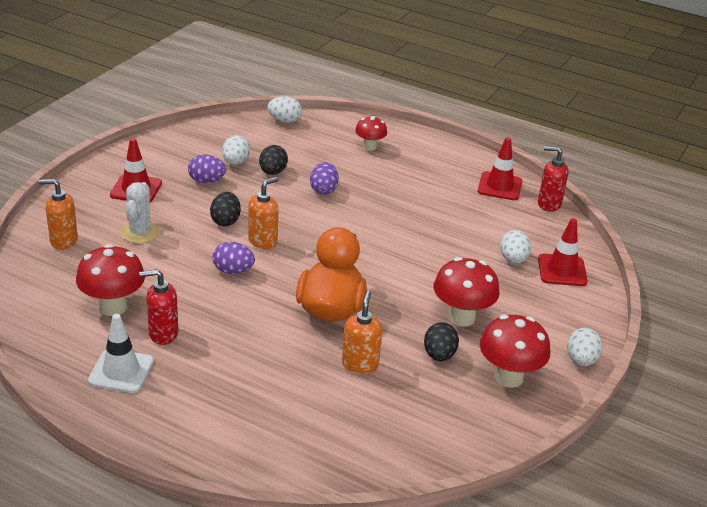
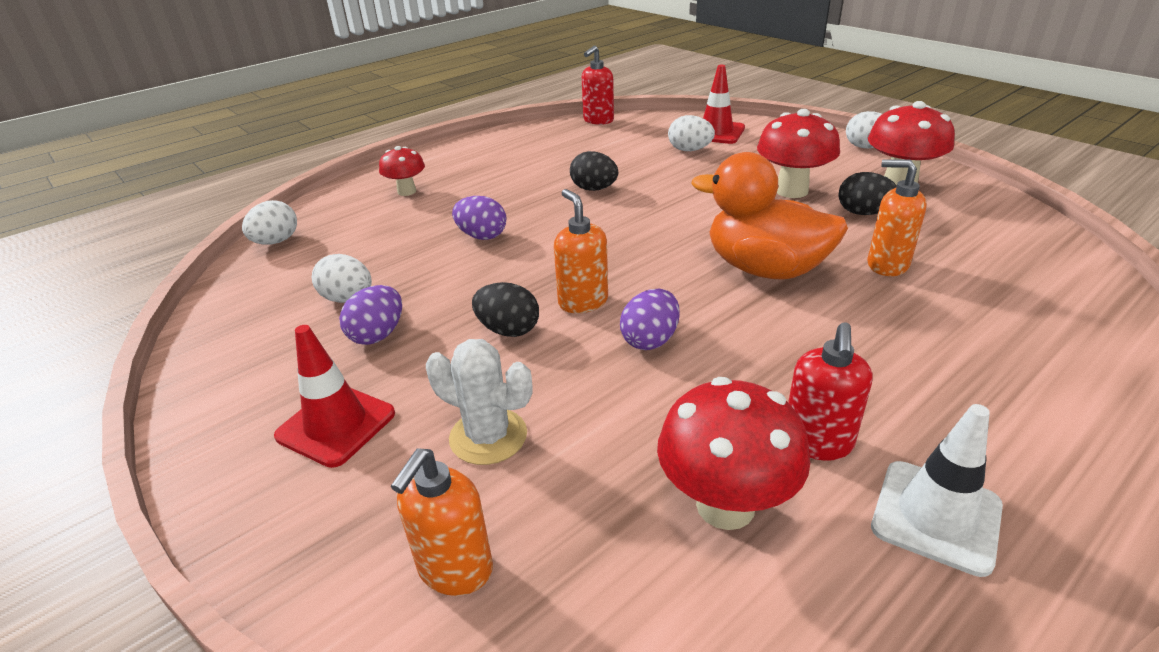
camera: 65 degrees left, 0 degrees up
(272, 172) = (405, 269): black egg -> black egg (594, 189)
(499, 186) = (550, 136): red traffic cone -> none

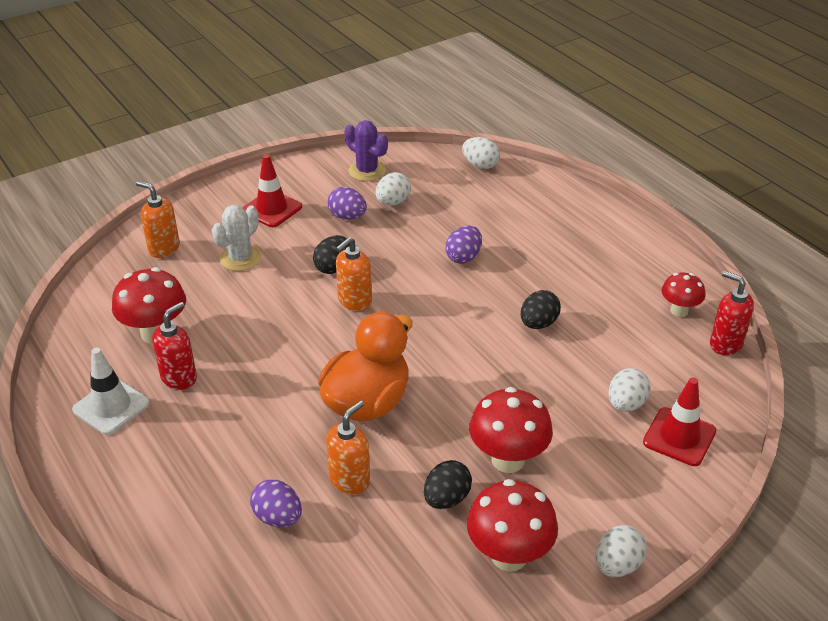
camera: 95 degrees right, 5 degrees up
(250, 333) = (367, 171): none -> purple cactus
(407, 191) = (554, 217): red mushroom -> red mushroom (679, 311)
(583, 302) = (354, 301): orange soap dispenser -> orange soap dispenser turned 150 degrees clockwise
(650, 340) = (299, 327): purple egg -> purple egg (278, 517)
(817, 443) = (179, 378): red soap dispenser -> red soap dispenser turned 105 degrees clockwise

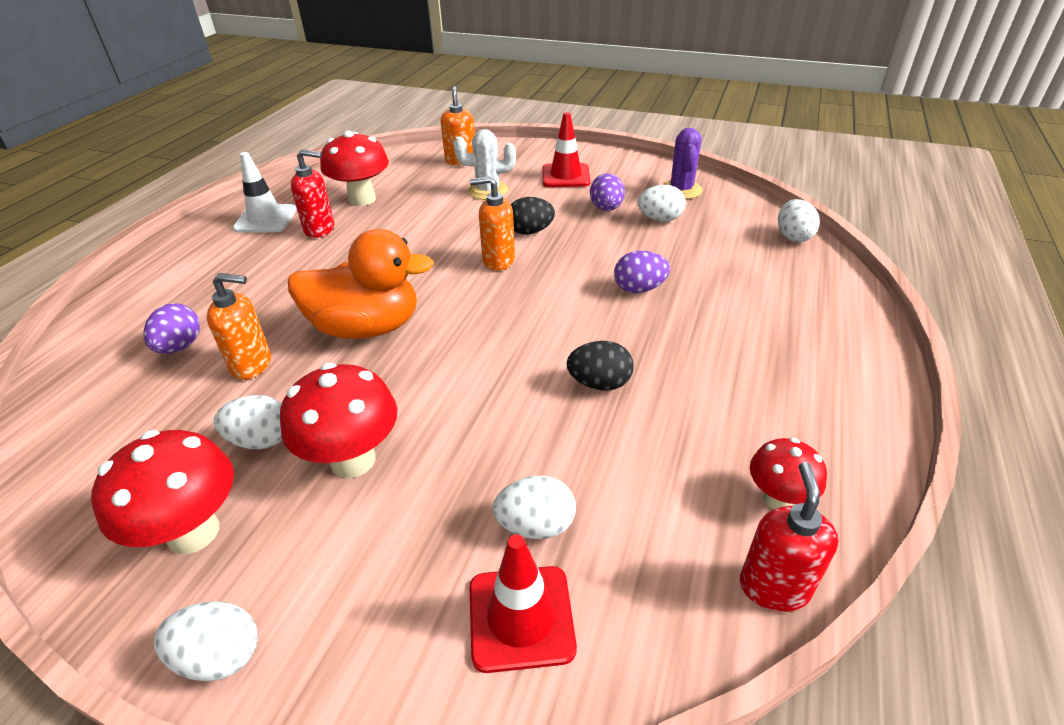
camera: 55 degrees right, 0 degrees up
(446, 499) = (261, 440): black egg -> white egg

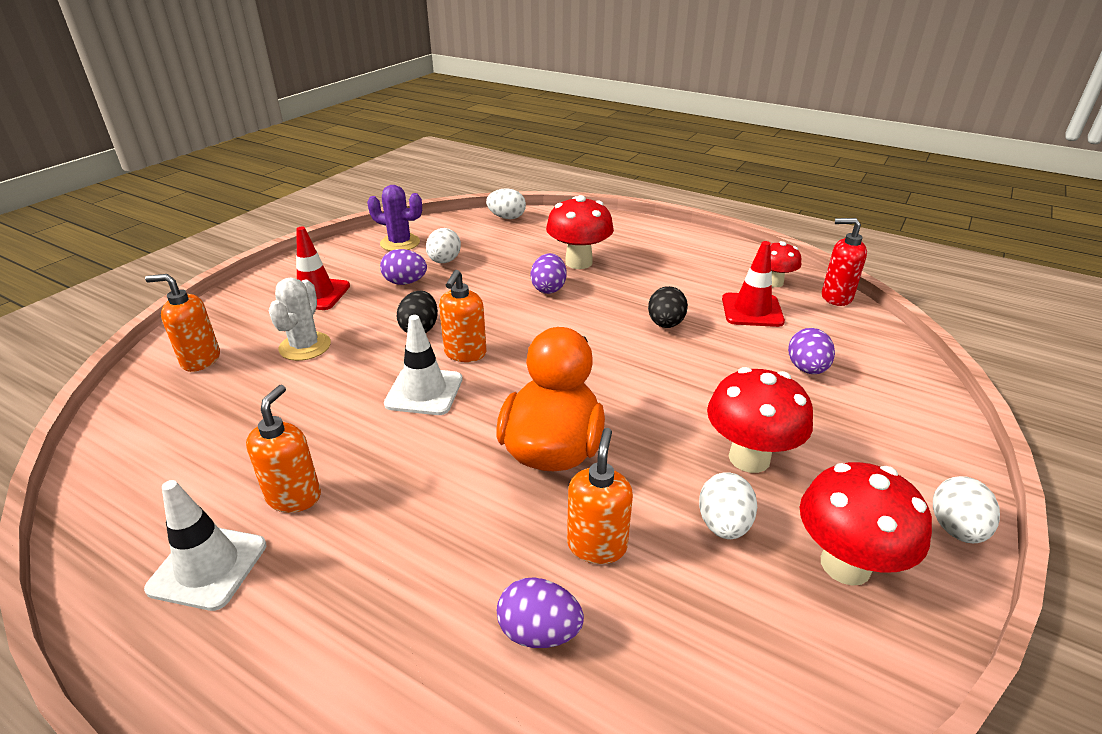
camera: 80 degrees left, 5 degrees down
(320, 229) = (294, 496): red soap dispenser -> orange soap dispenser
(362, 199) = (233, 453): red mushroom -> red mushroom (578, 262)
(438, 252) = (424, 391): none -> white traffic cone
(521, 617) = (879, 382): red traffic cone -> red traffic cone (752, 310)
(536, 525) = (806, 369): white egg -> purple egg

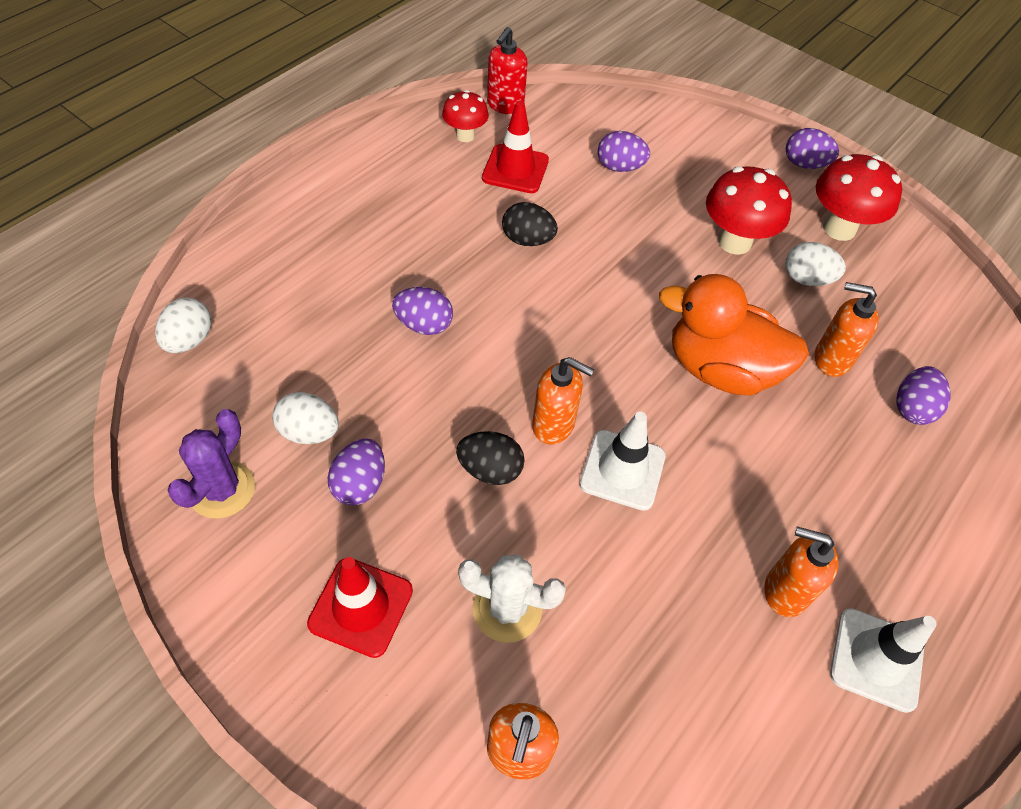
camera: 85 degrees left, 20 degrees up
(578, 262) = (365, 284): red mushroom -> none
(955, 529) = (804, 164): white egg -> purple egg

